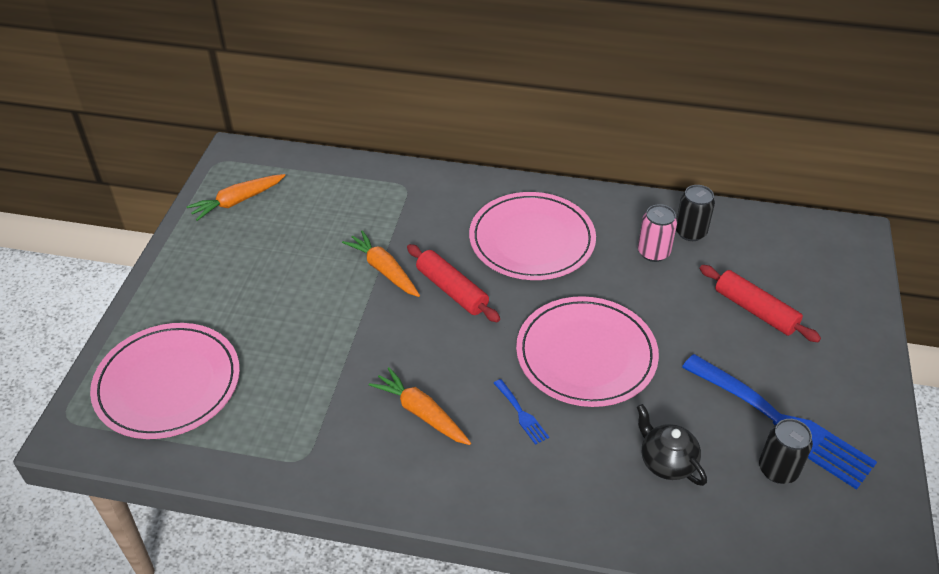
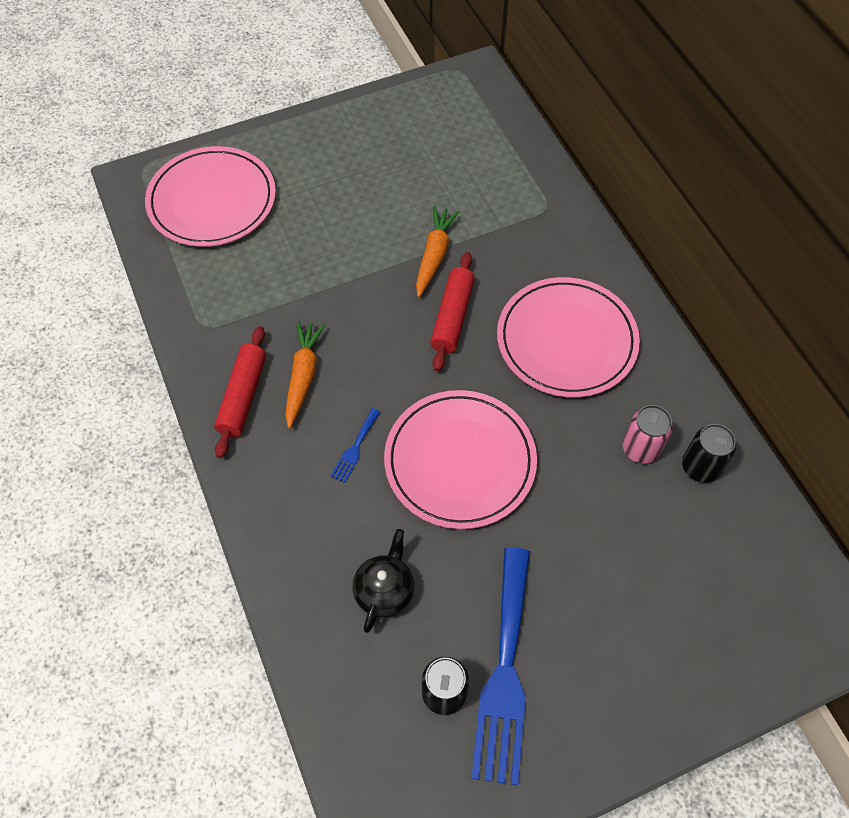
camera: 55 degrees right, 15 degrees up
(237, 201) = (424, 112): orange carrot -> none
(755, 310) = (638, 580): red rolling pin -> red rolling pin (242, 396)

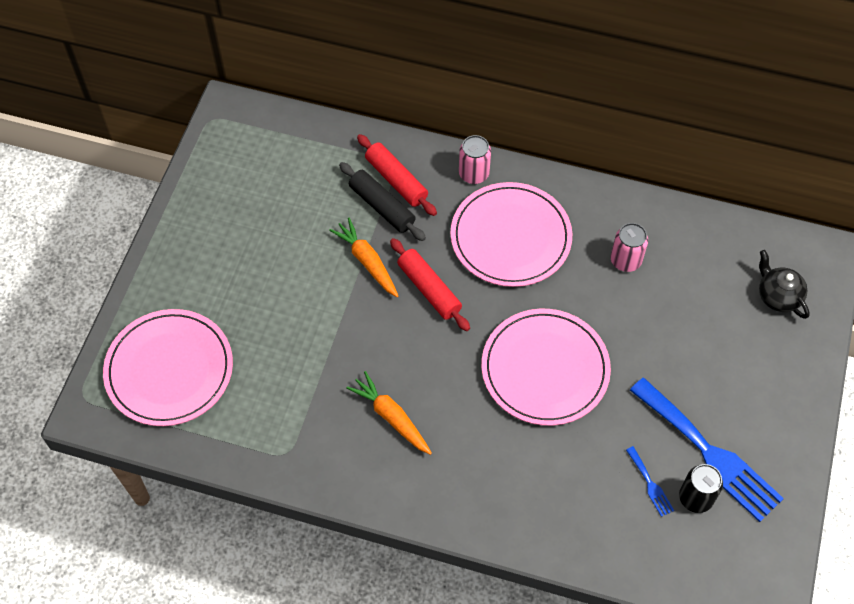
camera: 50 degrees left, 0 degrees up
(242, 396) = (372, 468): red rolling pin -> red rolling pin (396, 180)
(355, 448) = (479, 425): blue fork -> blue fork (650, 484)
(384, 590) = (599, 482): black teapot -> black teapot (778, 296)
(496, 228) = (381, 207): none -> black rolling pin
(600, 269) = (474, 174): none -> pink can
(700, 467) = (665, 239): black can -> none

